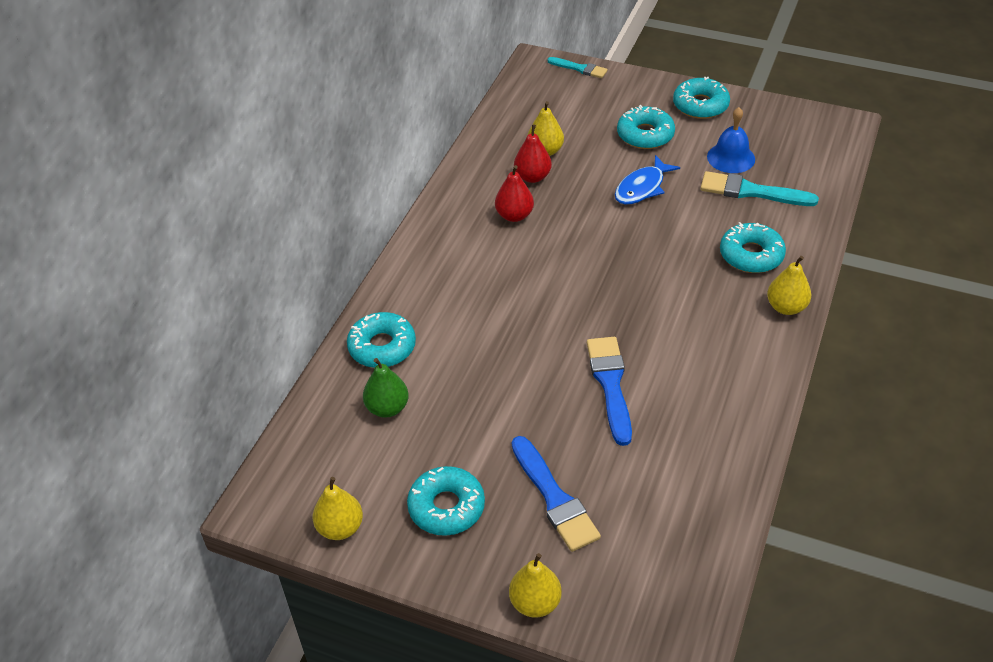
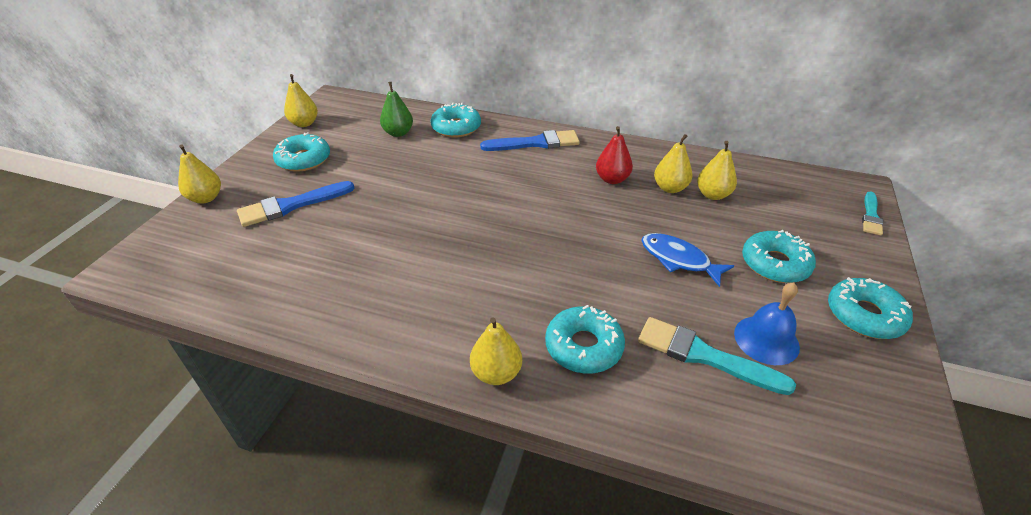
camera: 85 degrees right, 5 degrees down
(532, 177) = (670, 188): red pear -> yellow pear
(610, 384) = (401, 234): blue brush -> blue brush (535, 143)
(751, 191) = (704, 356): turquoise brush -> turquoise brush turned 75 degrees counterclockwise

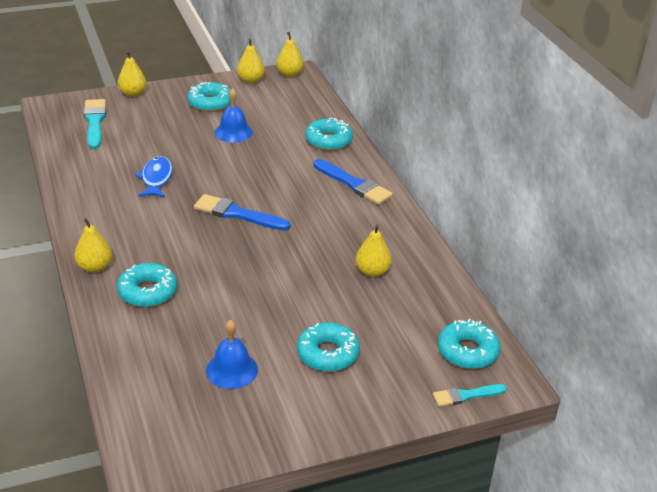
camera: 50 degrees right, 5 degrees down
(291, 205) = (159, 125): blue brush -> blue brush (237, 214)
(372, 168) = (233, 132): none -> blue bell
(398, 133) = (288, 121): green pear -> none
(612, 179) = (349, 239): red pear -> none
(678, 259) = (280, 304): blue fish -> blue fish (156, 178)
(704, 356) = (187, 345): turquoise brush -> turquoise brush (95, 122)
(712, 195) = (389, 296): yellow pear -> yellow pear (289, 74)
(864, 315) = (310, 414): turquoise donut -> turquoise donut (467, 351)

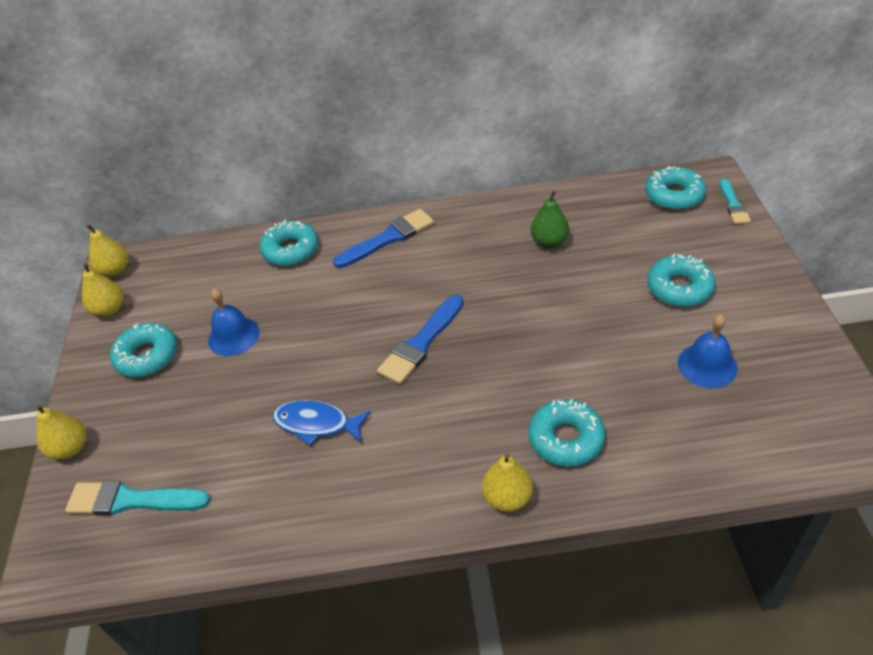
camera: 70 degrees left, 10 degrees up
(372, 271) = (549, 242): yellow pear -> green pear

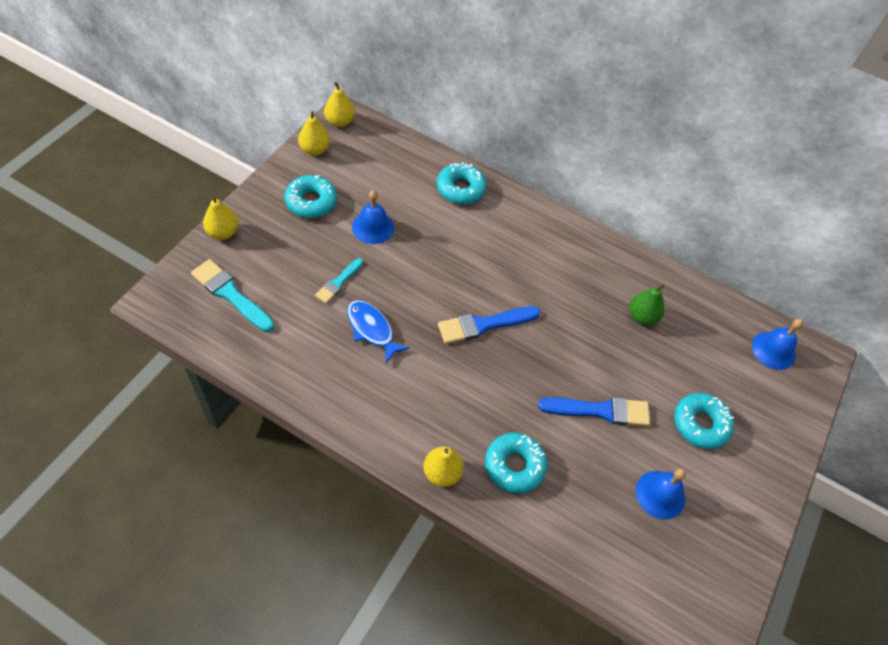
camera: 25 degrees right, 10 degrees up
(388, 238) = (532, 228): blue brush -> blue brush (600, 411)
(674, 195) = (773, 350): turquoise donut -> blue bell
(733, 205) = (812, 393): turquoise brush -> turquoise brush (338, 282)

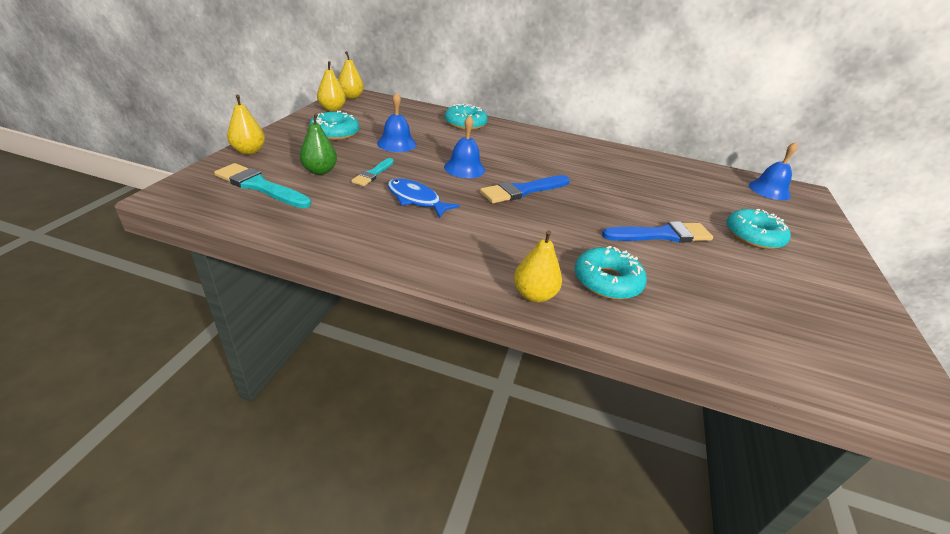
camera: 10 degrees left, 20 degrees down
(642, 317) = (653, 179): green pear -> green pear (320, 171)
(660, 494) = (761, 287): blue bell -> blue bell (464, 168)

